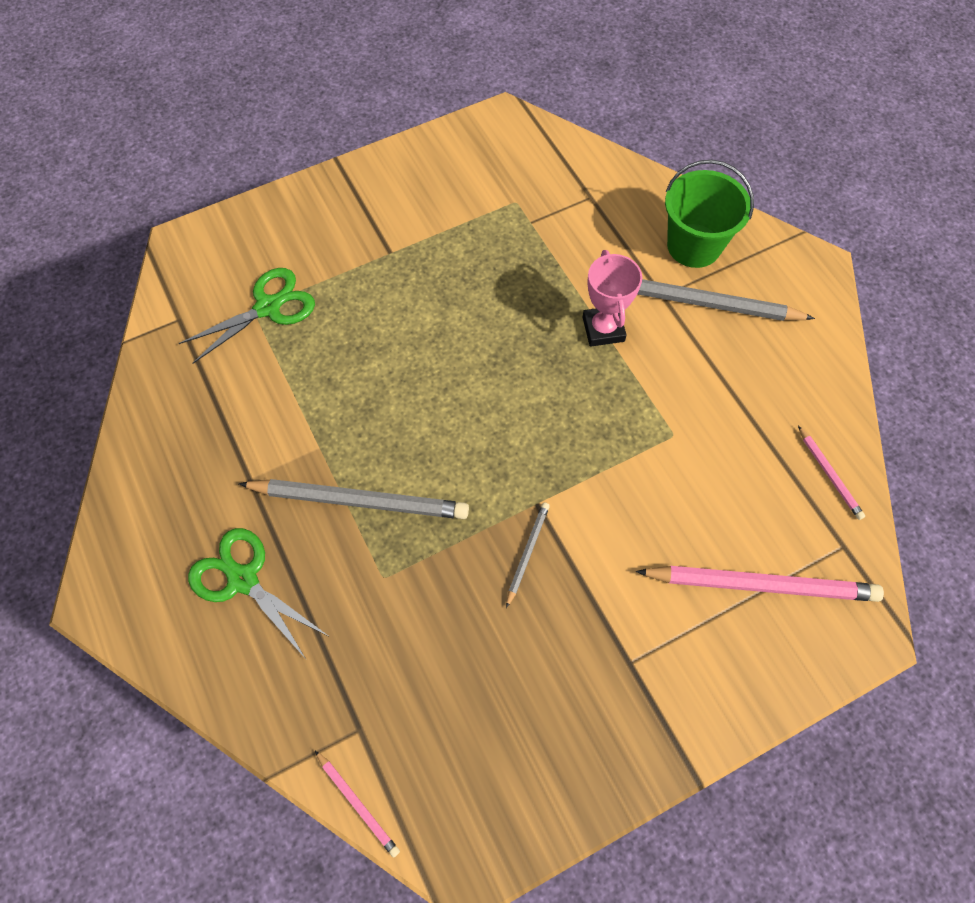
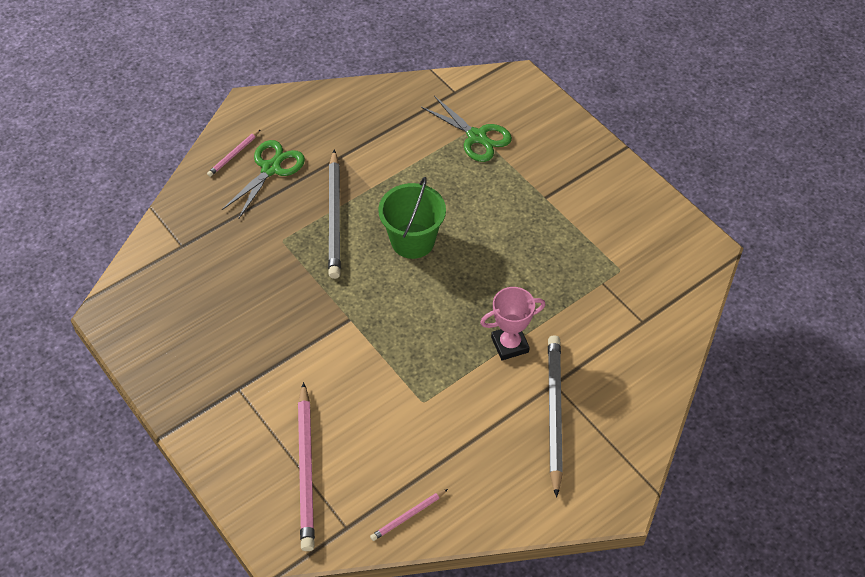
camera: 80 degrees right, 10 degrees down
(357, 804) = (137, 253): pink pencil -> pink pencil (234, 154)
(527, 553) = (310, 318): grey pencil -> none
(694, 245) = (613, 403): green bucket -> green bucket (412, 241)

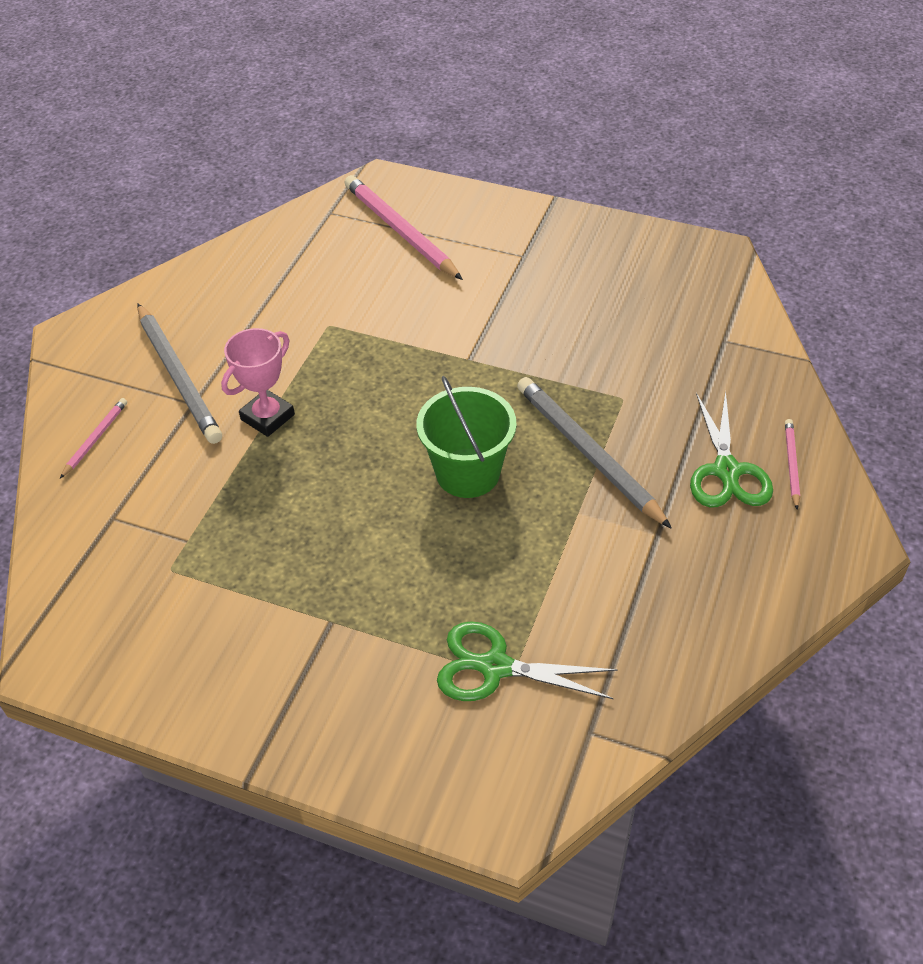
camera: 150 degrees right, 5 degrees down
(408, 516) = (278, 241): pink pencil -> pink pencil (95, 439)

